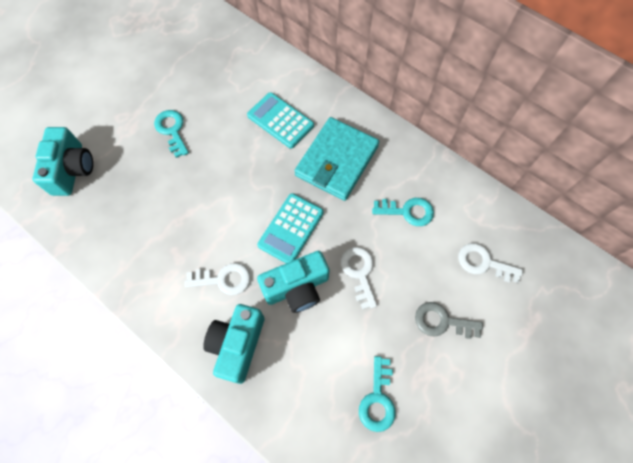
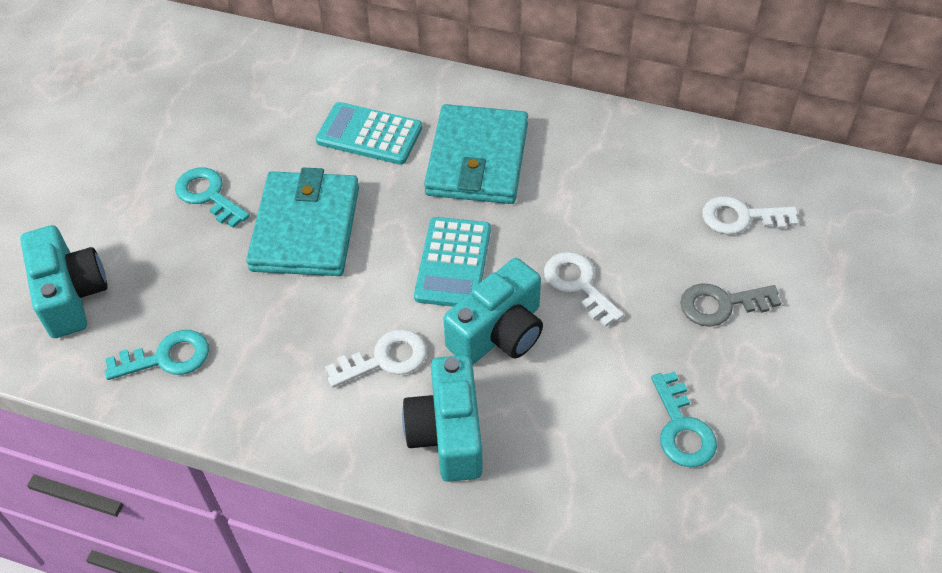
camera: 20 degrees left, 15 degrees down
(216, 173) = (305, 228): none -> turquoise wallet
(407, 211) = (608, 189): turquoise key -> turquoise key (167, 357)

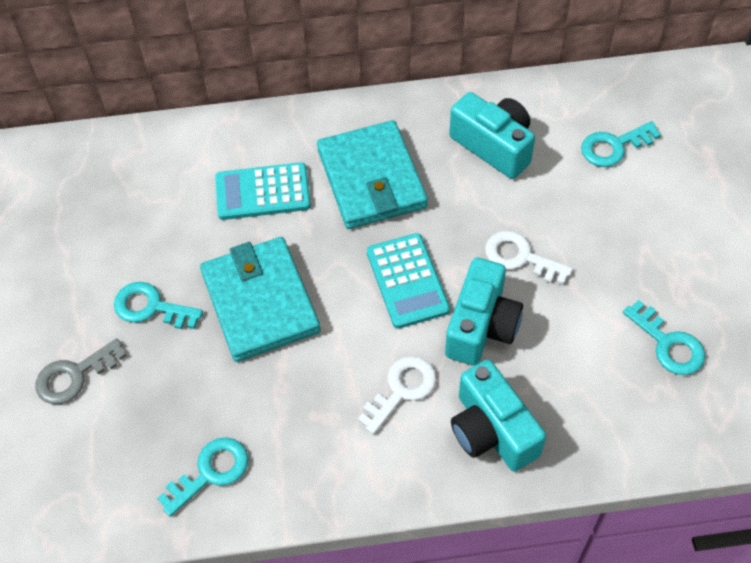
camera: 25 degrees left, 5 degrees up
(71, 295) = (82, 454): turquoise camera -> turquoise camera (494, 146)
(721, 305) = (640, 228): grey key -> grey key (74, 376)
(741, 217) = (614, 147): white key -> turquoise key

